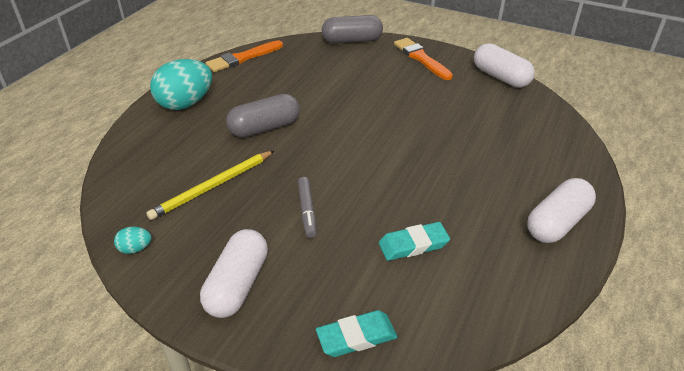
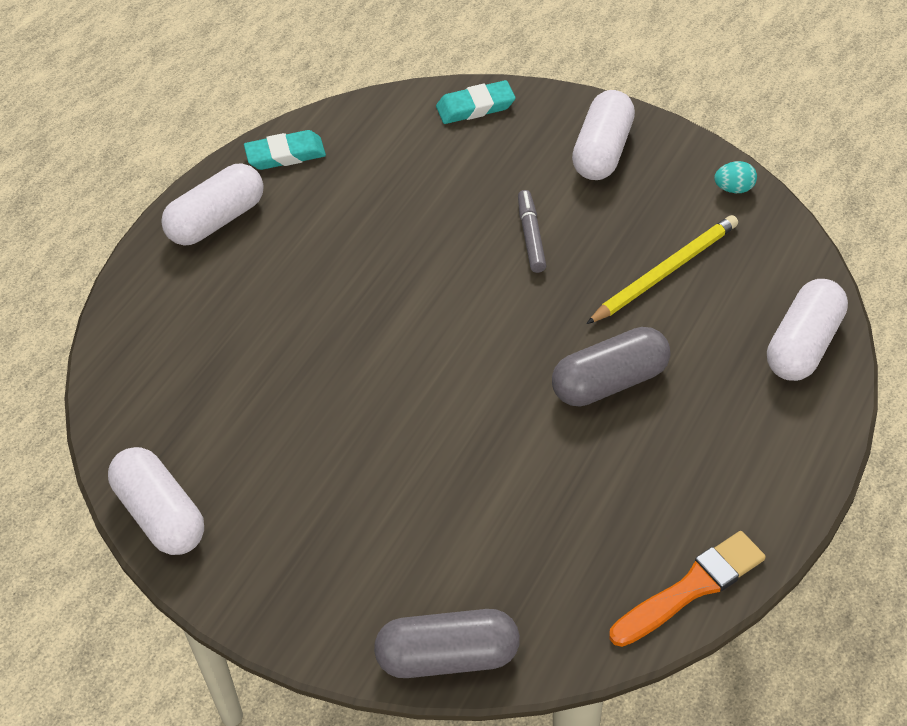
camera: 175 degrees left, 10 degrees up
(139, 146) = (803, 345): none -> white capsule
(185, 104) = (765, 442): turquoise egg -> none
(413, 244) = (401, 194): turquoise eraser -> turquoise eraser (285, 154)
(421, 58) = (303, 582): orange brush -> none

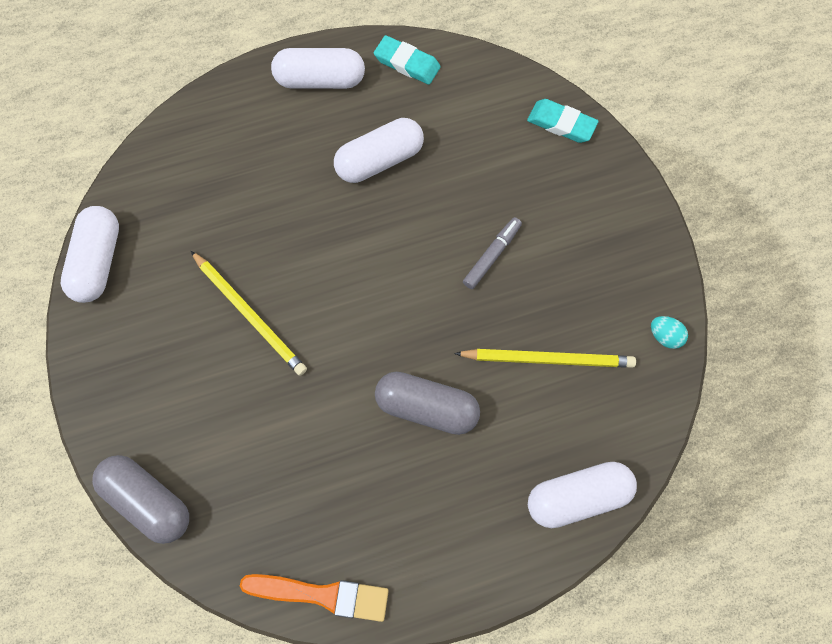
camera: 40 degrees right, 20 degrees up
(367, 439) = (250, 314): none -> yellow pencil
(602, 151) = (607, 229): white capsule -> white capsule (379, 160)

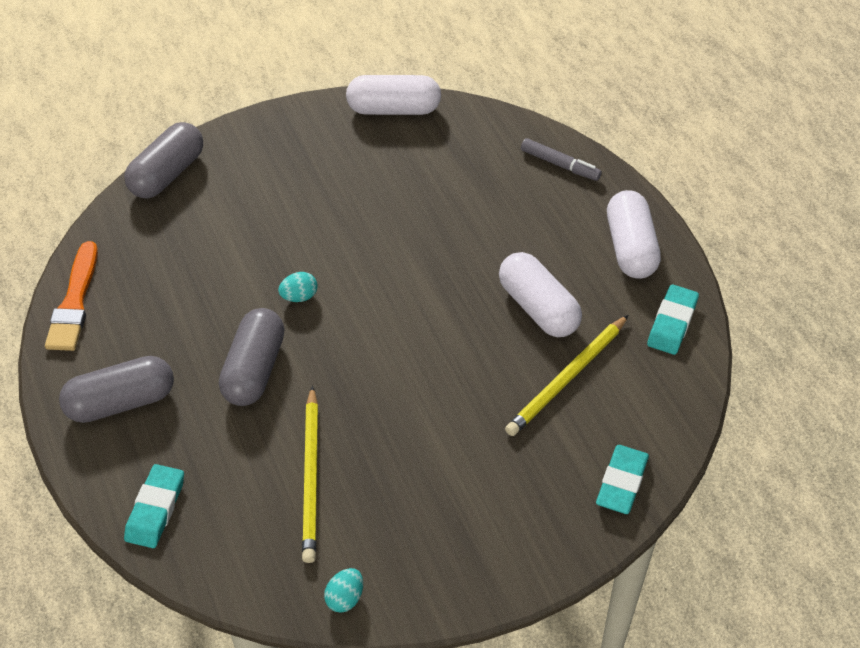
camera: 85 degrees right, 20 degrees down
(250, 314) = (348, 221): yellow pencil -> yellow pencil (567, 378)
(342, 364) = (299, 297): none -> turquoise egg
(455, 536) = (121, 402): none -> grey capsule
(492, 255) = (433, 418): grey marker -> grey marker (560, 165)
(577, 496) = (155, 509): white capsule -> turquoise eraser

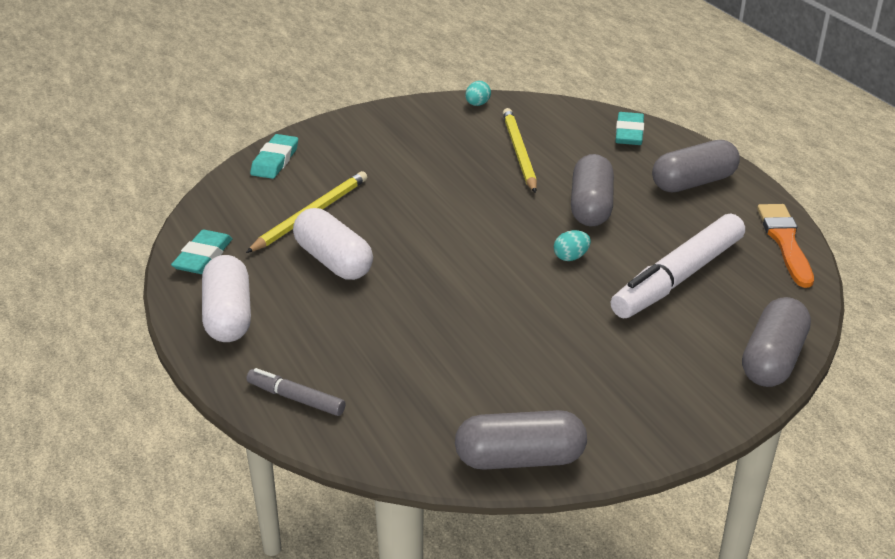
camera: 175 degrees right, 15 degrees down
(205, 263) = (678, 278): none -> white marker
(394, 109) = (519, 459): white capsule -> grey capsule

